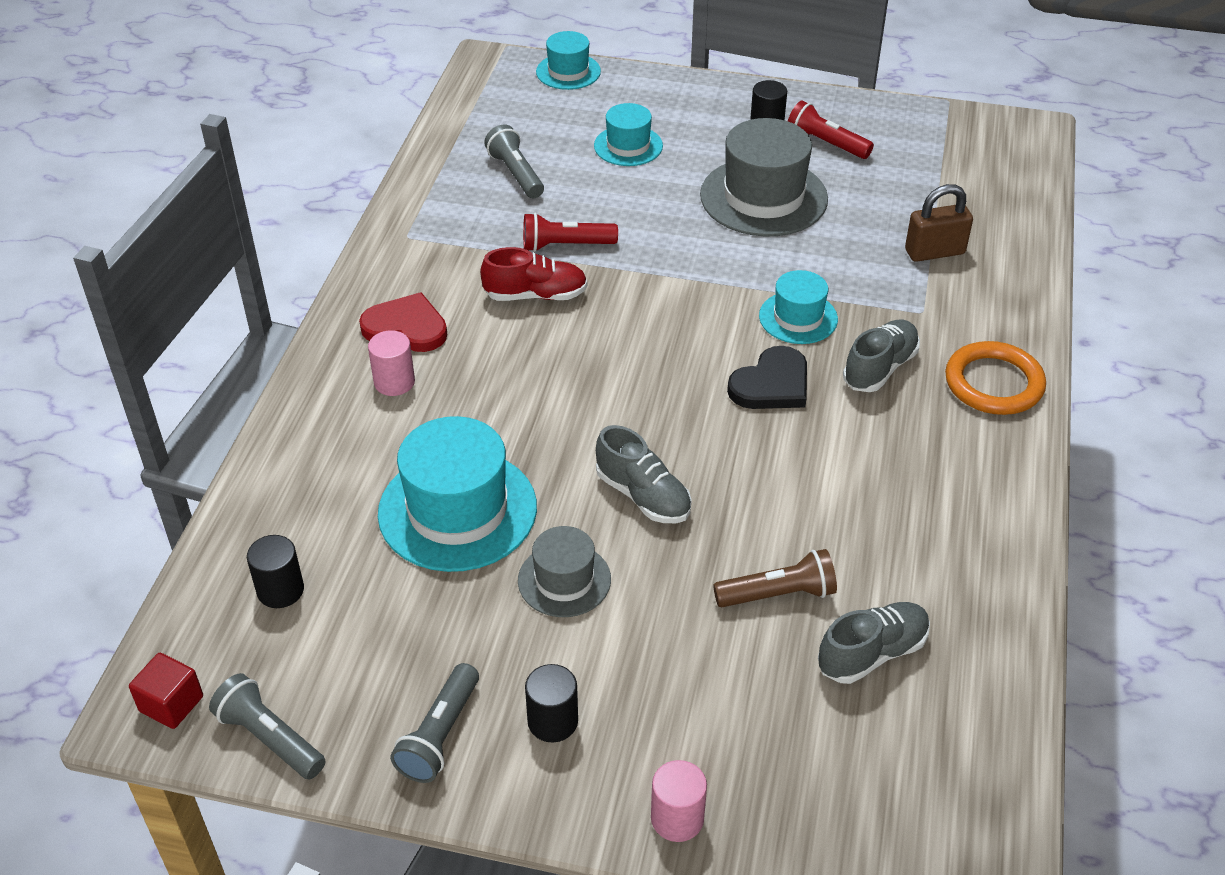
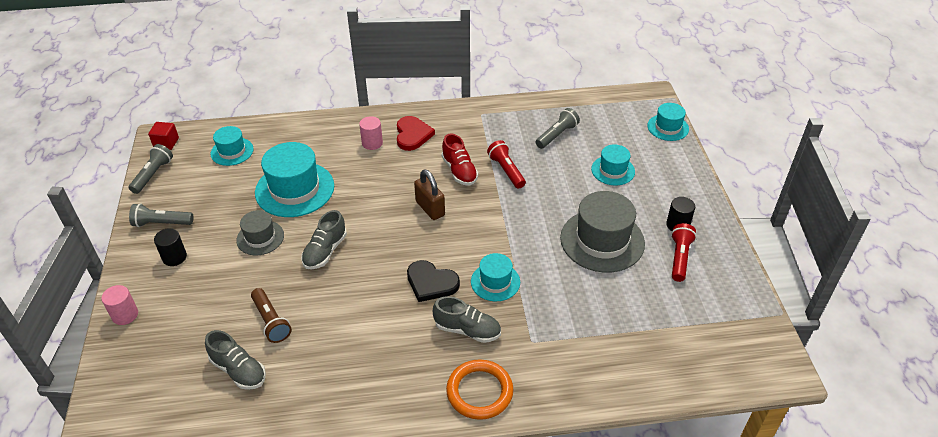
camera: 70 degrees right, 0 degrees up
(280, 590) = (232, 151): black cylinder -> turquoise hat
(934, 252) = (597, 337): brown padlock -> brown padlock (430, 208)

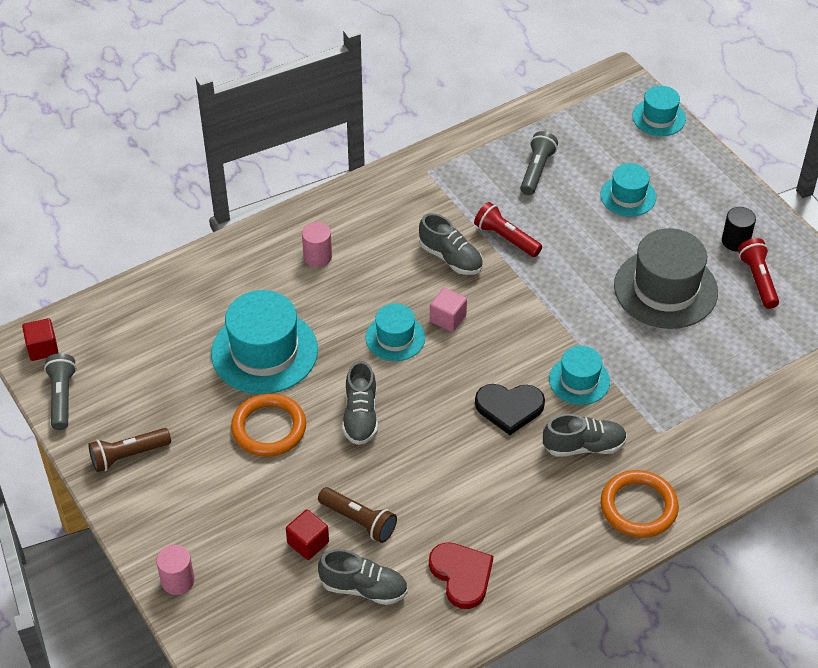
camera: 25 degrees left, 5 degrees up
(162, 223) = (128, 455): grey flashlight -> brown flashlight
(174, 257) = (181, 491): black cylinder -> none
(226, 323) = (308, 543): none -> red cube
(232, 151) = (142, 329): turquoise hat -> turquoise hat (395, 338)
(260, 238) = (269, 428): grey hat -> orange ring
(412, 135) = (361, 228): red heart -> red heart (461, 575)
(430, 208) = (448, 318): brown padlock -> pink cube
(459, 171) = (451, 258): red shoe -> grey shoe

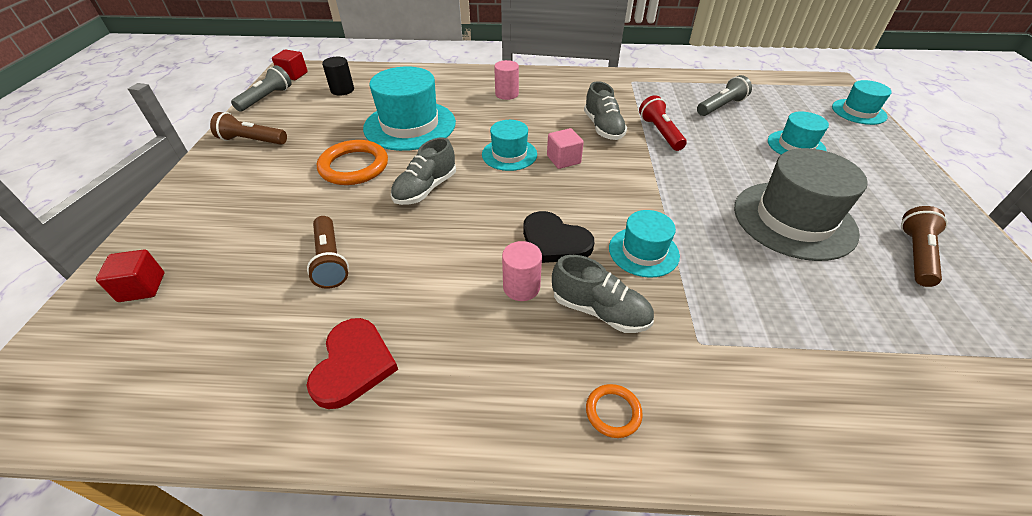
camera: 35 degrees right, 5 degrees down
(178, 580) = (157, 228): pink cylinder -> pink cylinder (521, 287)
(308, 543) = (273, 255): red cube -> red cube (142, 287)
(364, 588) = (261, 319): grey shoe -> none
(638, 507) = (613, 412): orange ring -> orange ring, size x0.50
(735, 241) = (901, 214): black cylinder -> black cylinder (342, 90)
(758, 280) = (915, 255): red flashlight -> brown flashlight

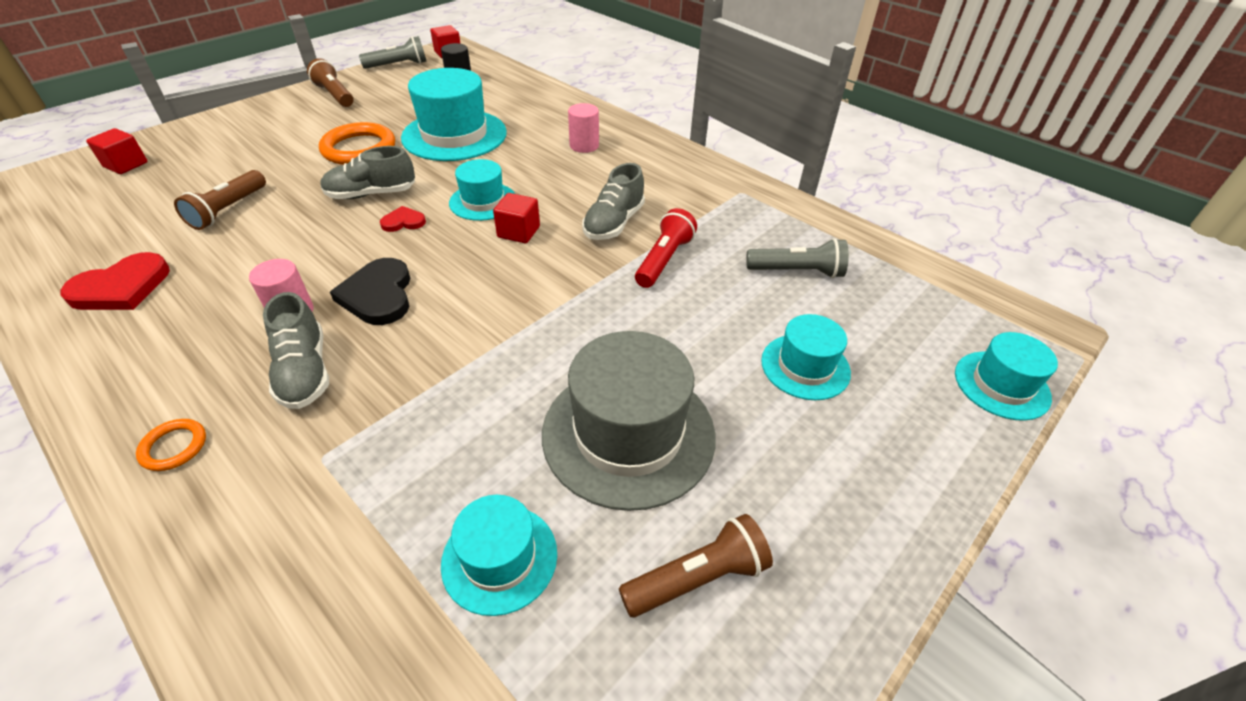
camera: 40 degrees right, 0 degrees up
(483, 193) = (403, 222): none -> red heart
(563, 160) = (518, 232): pink cube -> red cube
(643, 251) = (427, 353): turquoise hat -> turquoise hat (499, 558)

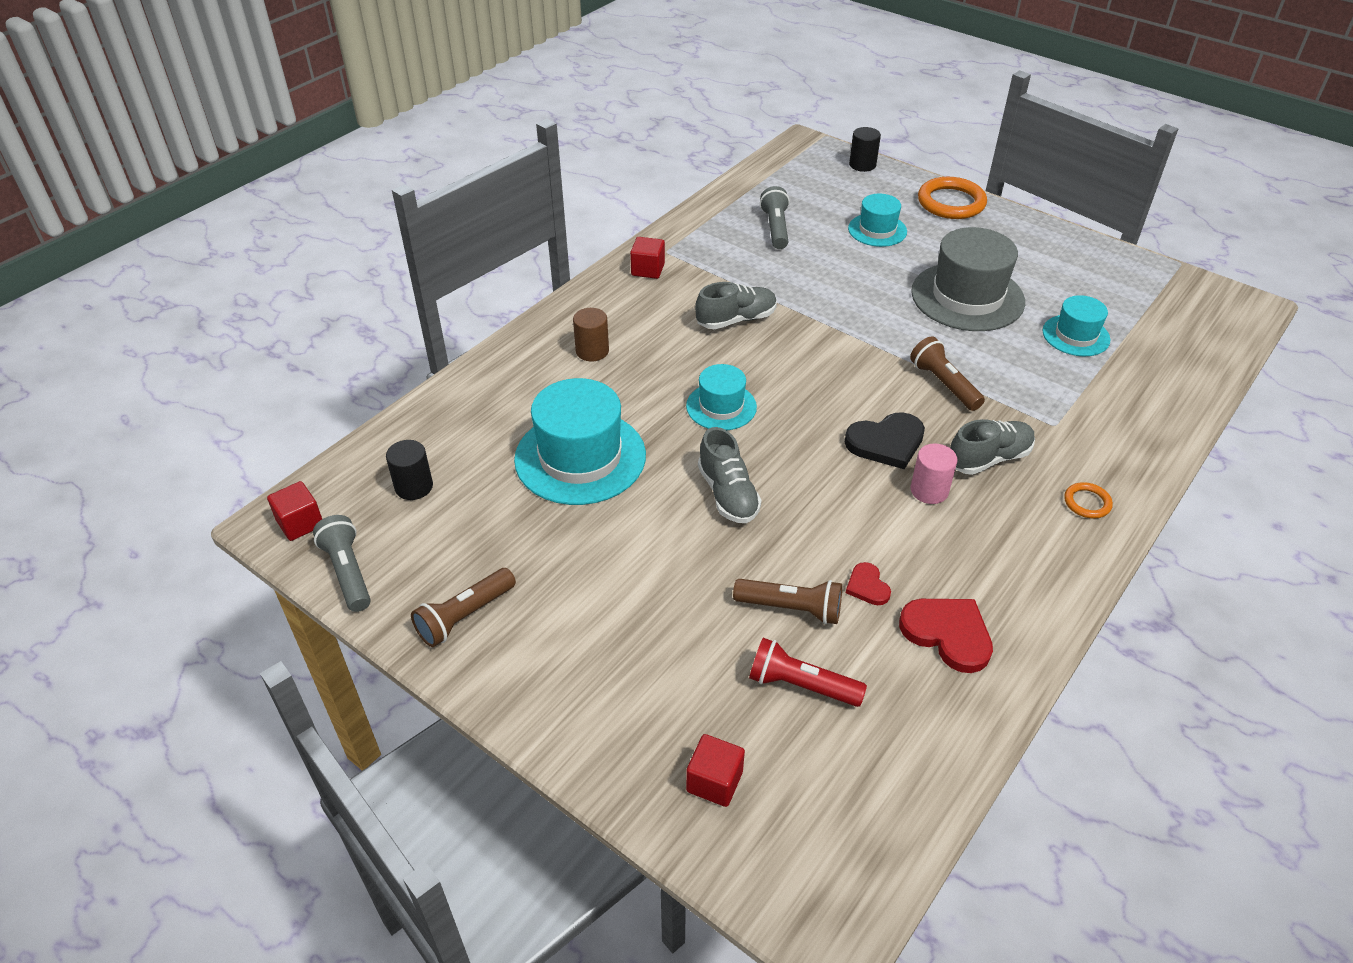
camera: 95 degrees left, 0 degrees up
(359, 149) = (627, 536): orange ring -> orange ring (951, 202)
(403, 222) = (772, 455): red heart -> red heart (867, 586)
(518, 232) = (767, 374): red cube -> red cube (648, 269)
(584, 146) = (592, 351): pink cylinder -> brown cylinder
(614, 223) = (736, 320): grey shoe -> grey shoe turned 45 degrees counterclockwise
(664, 260) = (782, 290): red flashlight -> red flashlight (801, 685)
(697, 578) = (1047, 270): brown flashlight -> brown flashlight (944, 384)
(1001, 385) = (862, 165): turquoise hat -> black cylinder

